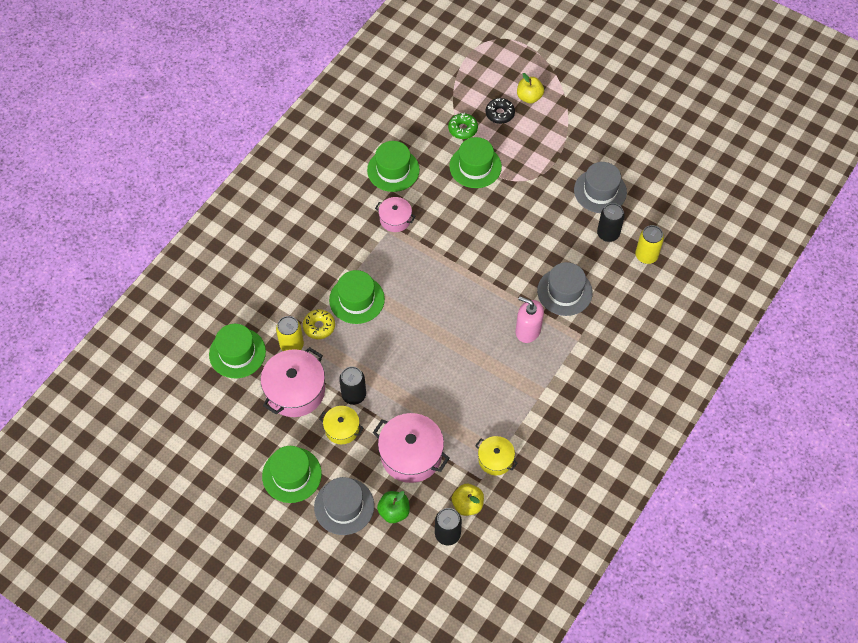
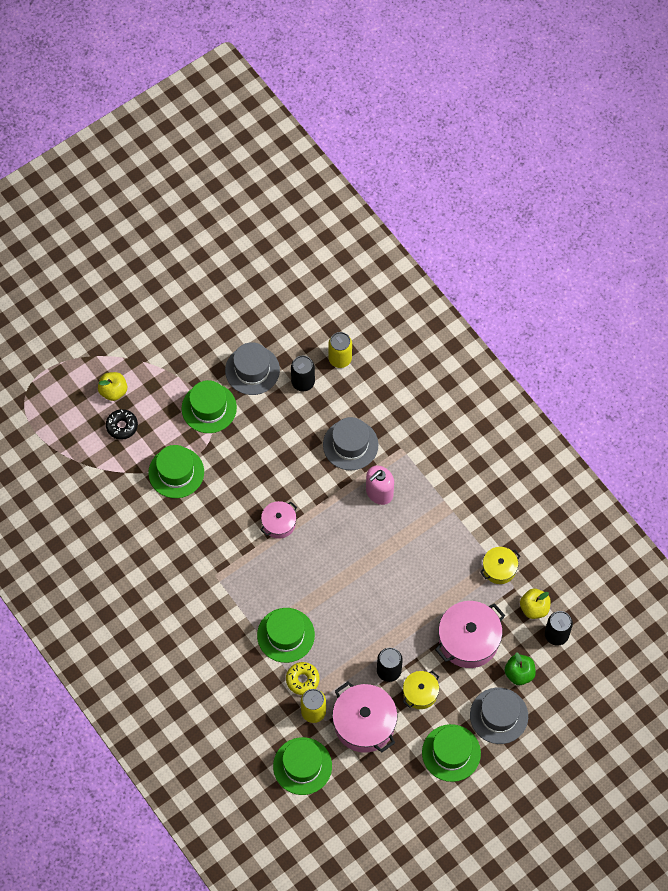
camera: 70 degrees left, 5 degrees up
(393, 170) = (147, 551): green hat -> green hat (209, 408)
(395, 219) = (207, 569): pink pot -> pink pot (279, 523)
(463, 129) = (125, 468): green donut -> none

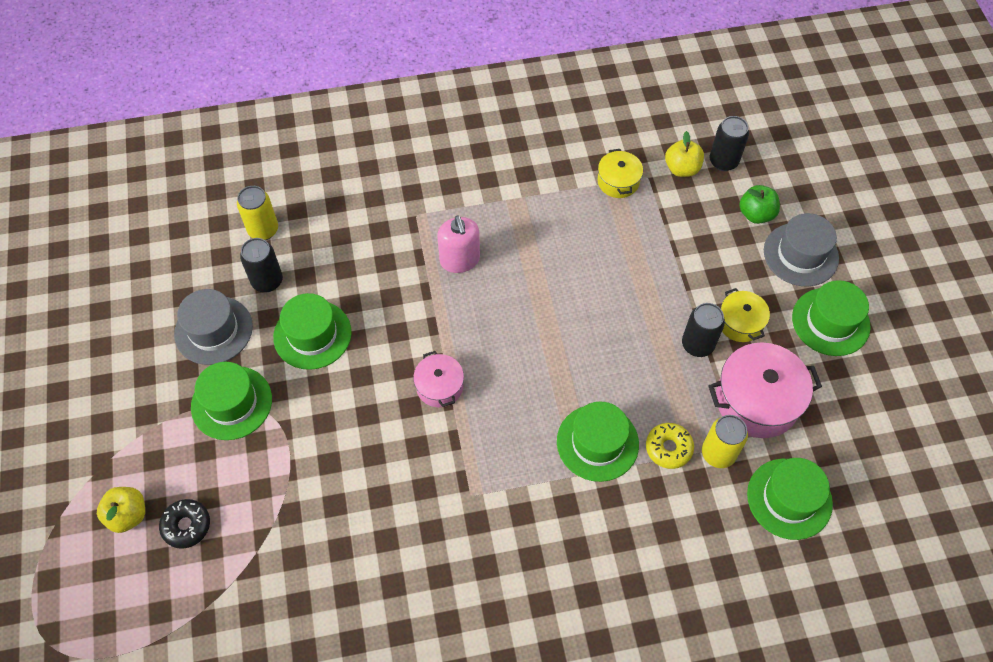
camera: 65 degrees left, 5 degrees down
(176, 472) = (297, 482): green hat -> green hat (312, 334)
(350, 445) = (380, 264): grey hat -> none
(468, 640) = (693, 246): pink pot -> none

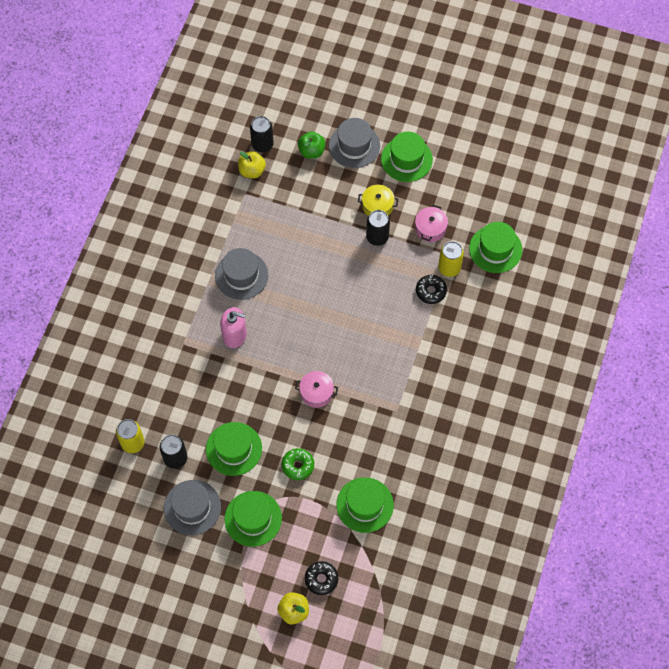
camera: 60 degrees left, 5 degrees up
(328, 416) = (298, 465): none -> green donut
(541, 227) = (241, 275): none -> grey hat
(597, 442) = (405, 326): green hat -> green hat (365, 505)
(618, 181) = (237, 212): yellow pot -> none
(668, 448) = (431, 291): yellow donut -> black donut
(757, 400) = (430, 228): pink pot -> pink pot, size x0.57

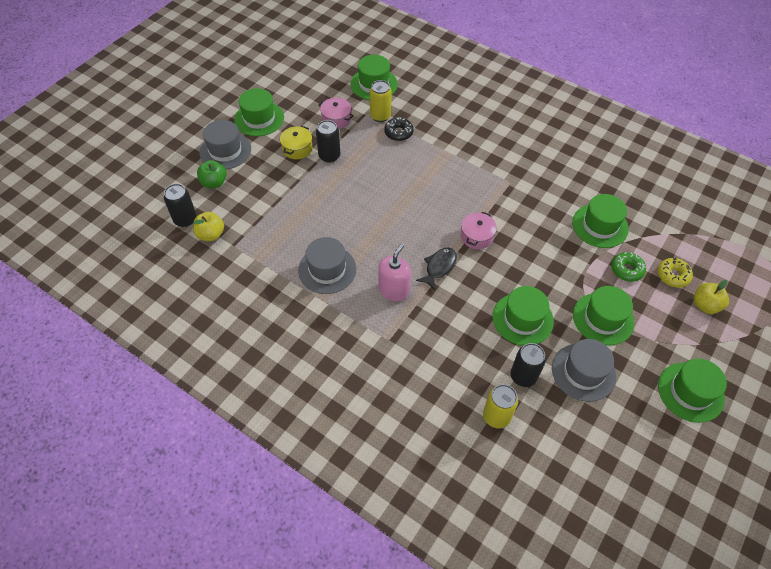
camera: 75 degrees left, 10 degrees down
(195, 600) = (690, 392): none -> green hat
(271, 367) = (439, 267): none -> black fish
(298, 465) = (551, 268): green donut -> green donut (627, 270)
(321, 579) = (673, 276): black donut -> yellow donut

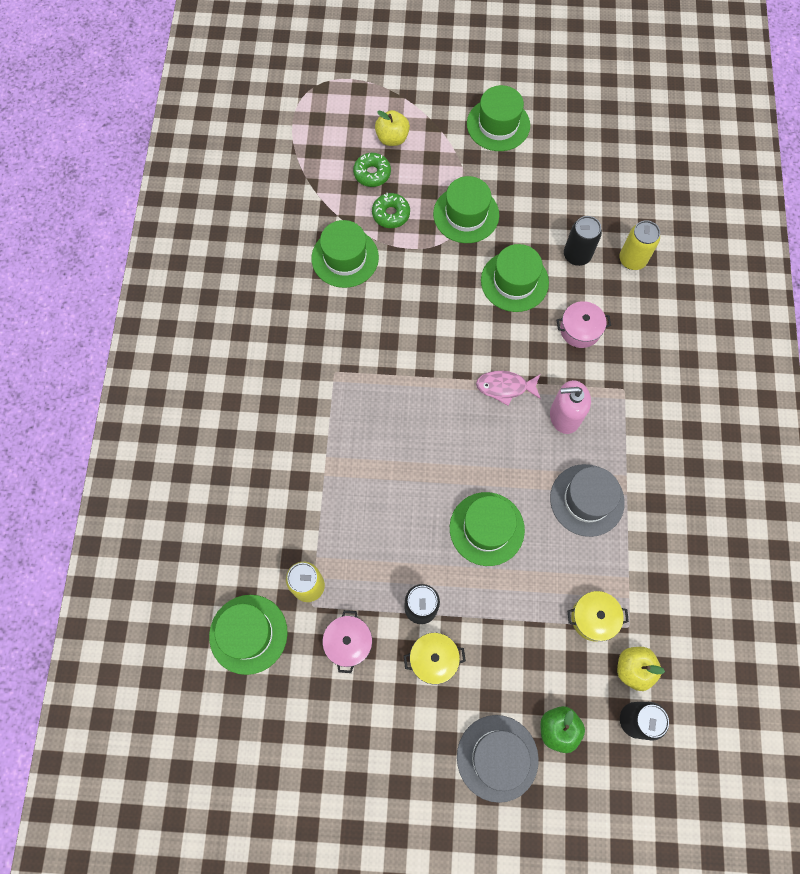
camera: 120 degrees left, 15 degrees up
(255, 231) = (593, 618): none -> yellow pot
(259, 118) = (411, 755): green hat -> green hat (487, 528)
(398, 133) = (326, 544): black donut -> none
(439, 267) = (505, 387): black fish -> pink fish
(477, 236) = (438, 370): pink pot -> pink pot (580, 330)
(583, 372) = (537, 210): grey hat -> none
(673, 276) = (372, 173): yellow donut -> green donut

